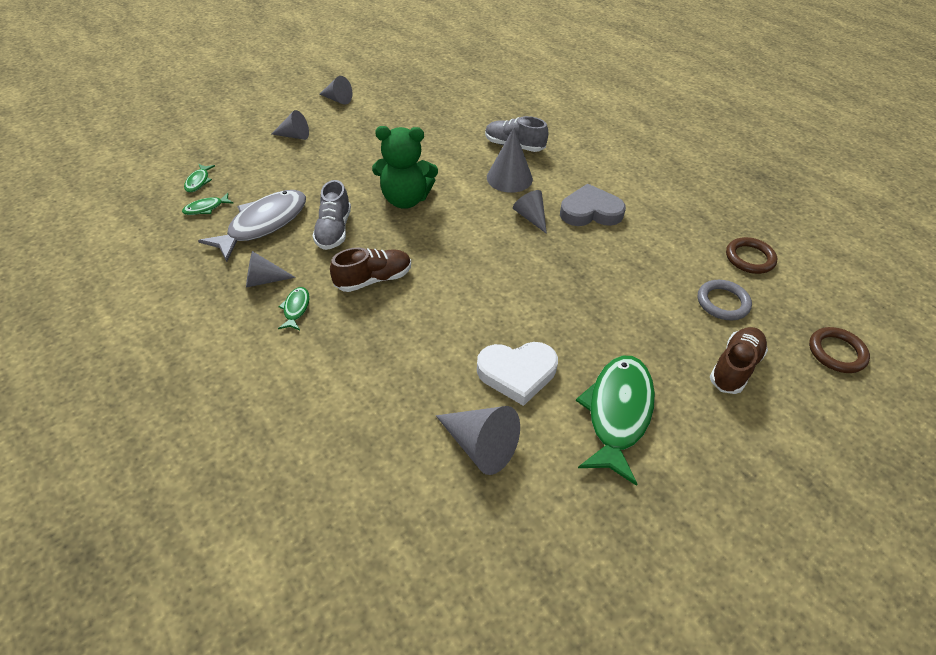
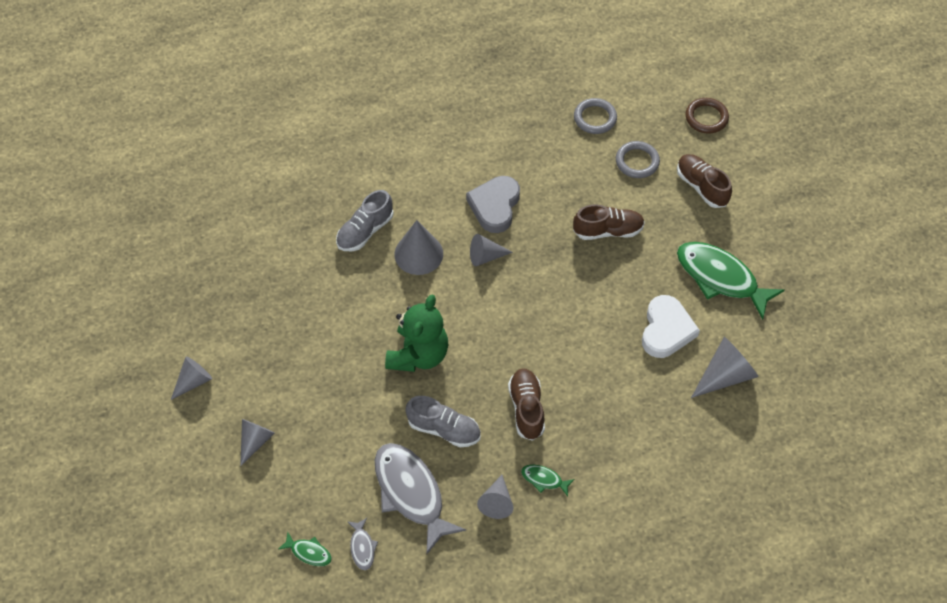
camera: 70 degrees left, 10 degrees up
(206, 208) = (362, 547): green fish -> grey fish
(616, 297) = (608, 231): none -> brown shoe
(749, 258) = (595, 118): brown ring -> grey ring

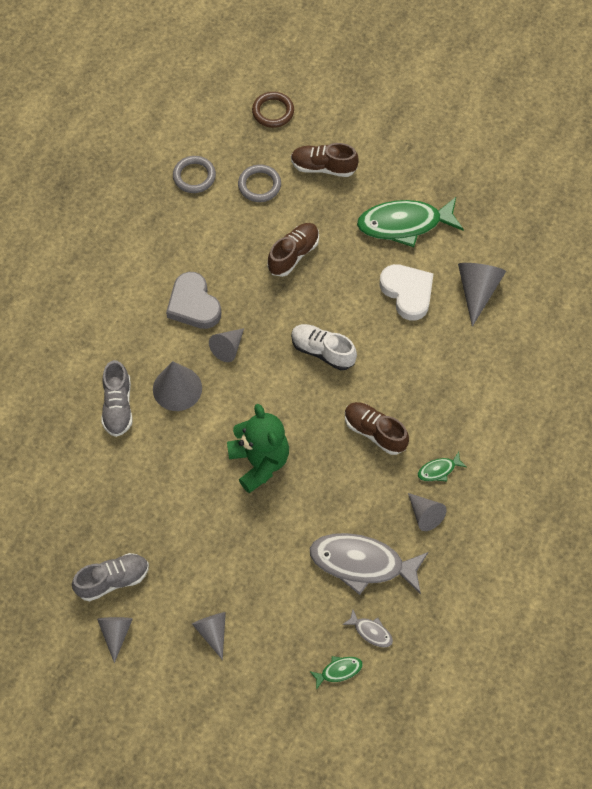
camera: 45 degrees left, 5 degrees up
(444, 429) = (335, 498): grey shoe -> grey shoe (113, 580)
(552, 317) = (322, 351): none -> white shoe

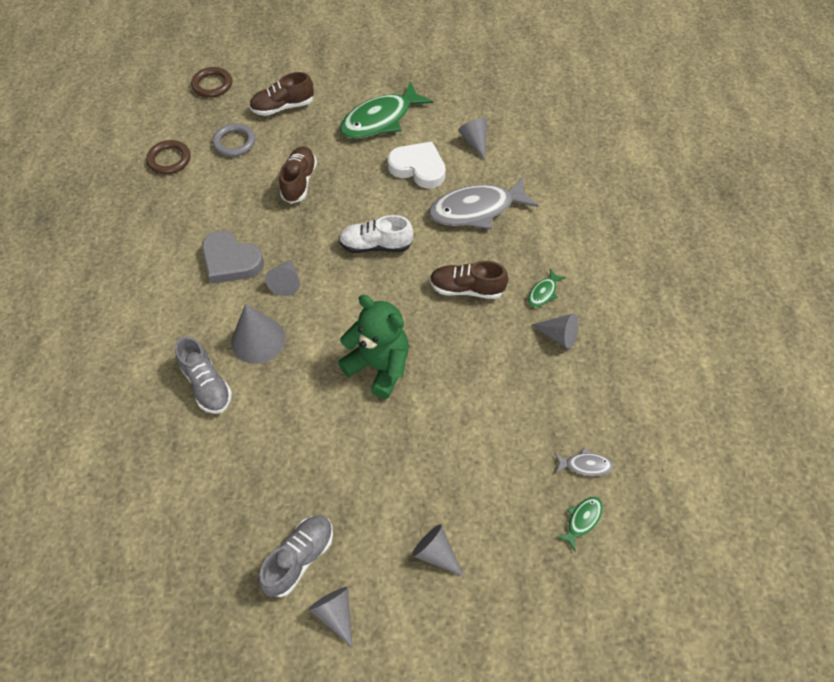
camera: 30 degrees left, 5 degrees down
(194, 176) = (169, 159): grey ring -> brown ring
(362, 563) = (533, 407): grey fish -> grey fish (476, 210)
(477, 291) = (475, 142): grey cone -> grey cone, size x0.66

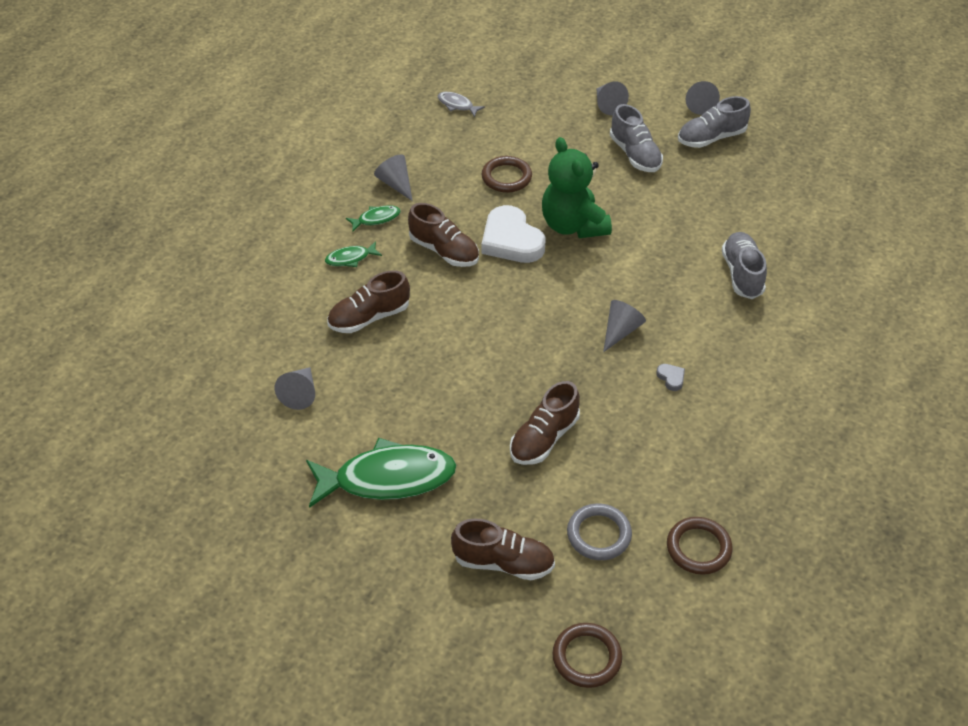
camera: 150 degrees left, 10 degrees down
(231, 261) = (671, 378): grey heart -> grey heart, size x0.40
(258, 340) = (676, 291): grey cone -> none
(368, 488) = (635, 154): none -> grey shoe
(376, 245) = (503, 327): white shoe -> none
(418, 168) = (392, 391): white heart -> white heart (511, 240)
(471, 392) = (506, 177): none -> brown ring
(476, 210) = (369, 317): grey fish -> brown shoe
(582, 520) = (488, 82): green fish -> green fish (350, 258)

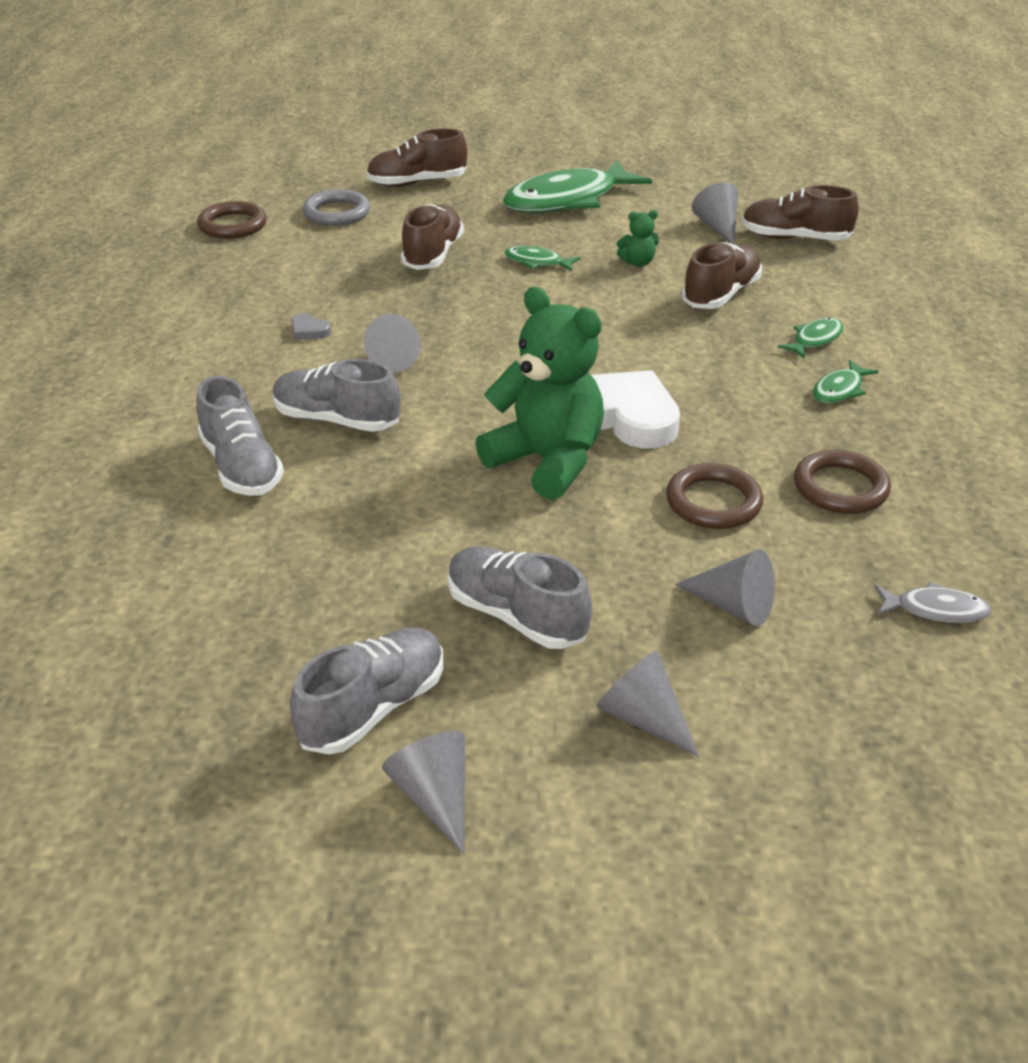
camera: 155 degrees right, 10 degrees down
(396, 184) = (870, 441): grey cone -> grey cone (733, 606)
(396, 372) = (638, 263): none -> green teddy bear
(444, 251) = (705, 379): brown shoe -> brown shoe (794, 238)
(470, 399) = (537, 262): none -> green fish
(586, 657) = (313, 159): brown ring -> brown ring (840, 488)
(678, 291) = (337, 420): none -> grey shoe

